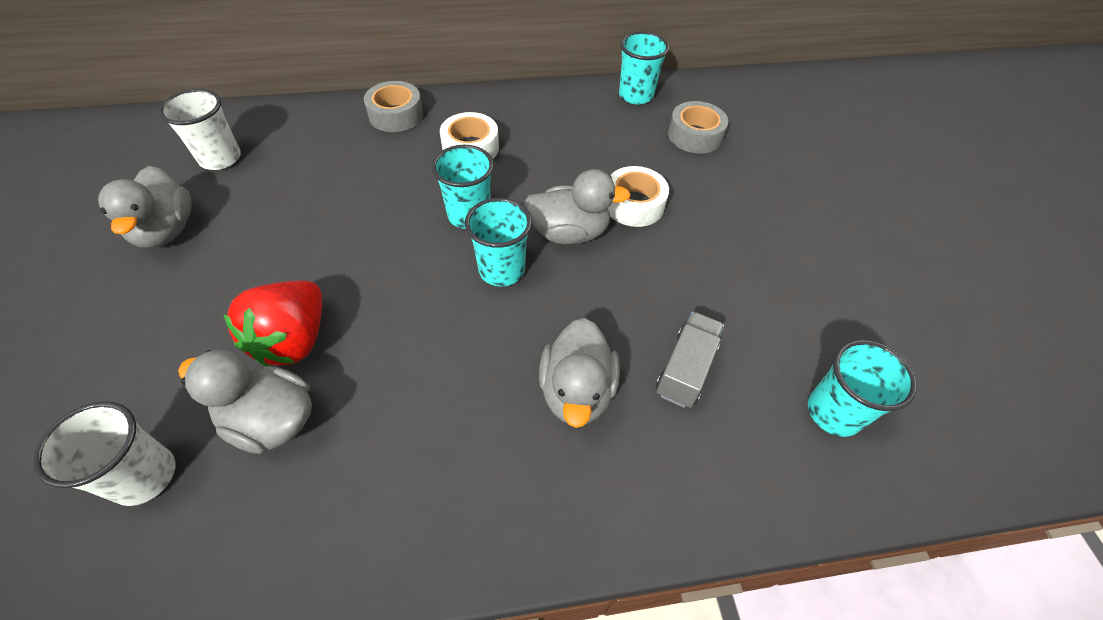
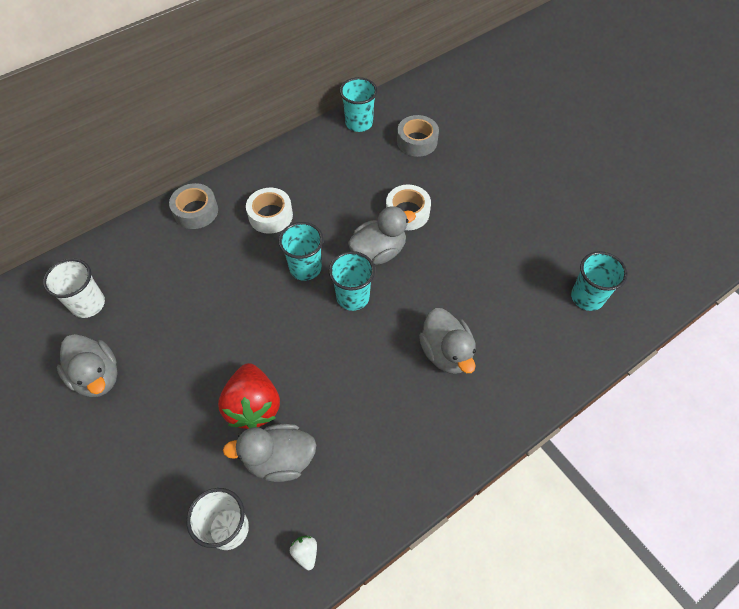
camera: 25 degrees left, 5 degrees up
(203, 566) = (305, 553): none -> white strawberry
(686, 369) = (498, 310): grey truck -> none

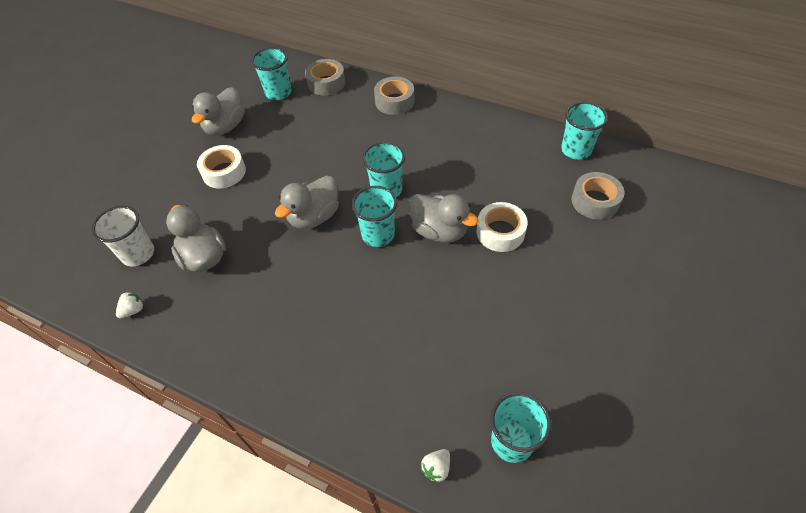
camera: 65 degrees right, 5 degrees down
(88, 304) = (278, 92): white cup -> turquoise cup
(115, 255) = (326, 83): none -> grey tape
(253, 406) = (242, 219): red strawberry -> none
(270, 215) = (423, 144): white tape -> white tape (224, 172)
(446, 353) = (361, 331): grey duck -> grey duck (314, 216)
(587, 353) = (436, 468): none -> white strawberry

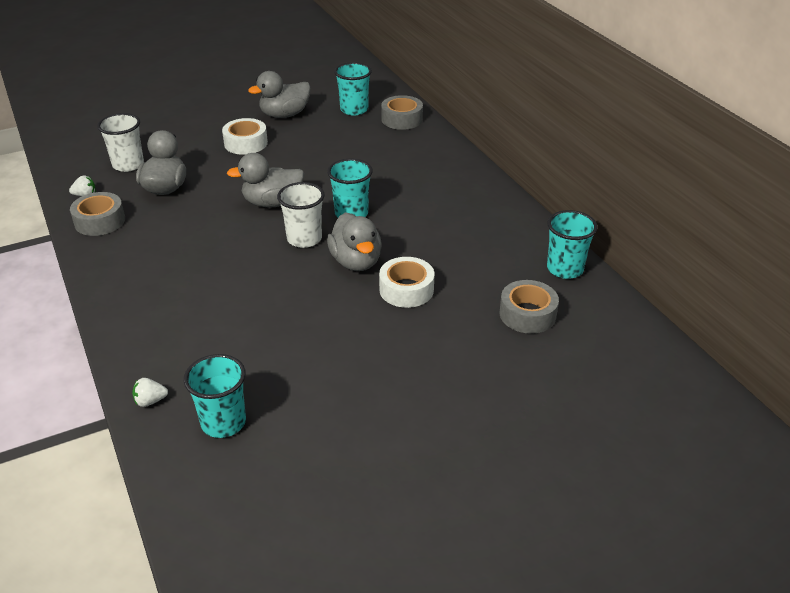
camera: 35 degrees right, 15 degrees down
(378, 235) = (304, 239): turquoise cup -> white cup
(394, 101) = (442, 157): grey tape -> grey tape (100, 221)

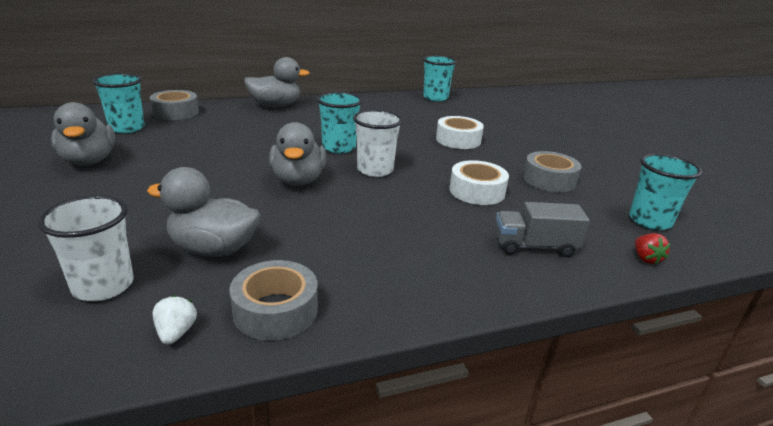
camera: 85 degrees left, 10 degrees down
(150, 401) = (646, 259): white strawberry -> red strawberry
(170, 331) = (534, 246): none -> grey truck
(246, 143) = (139, 188): white tape -> white tape (477, 191)
(356, 262) = (417, 153): grey duck -> grey duck (275, 106)
(527, 314) = (484, 112): grey tape -> grey tape (549, 180)

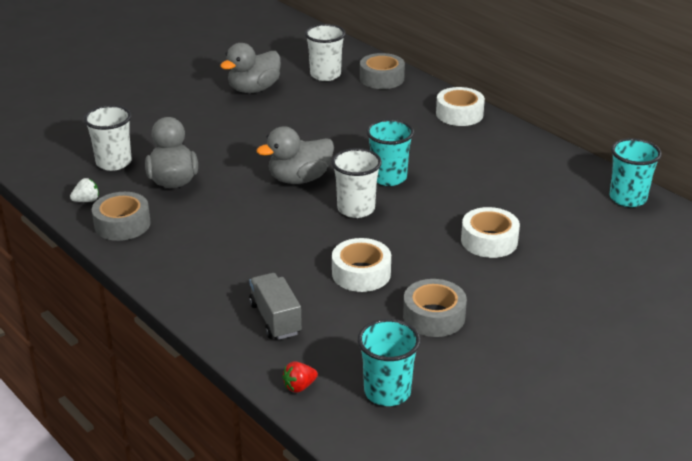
camera: 70 degrees right, 5 degrees up
(127, 128) = (325, 75): turquoise cup -> white cup
(275, 106) = (459, 114): grey duck -> white tape

